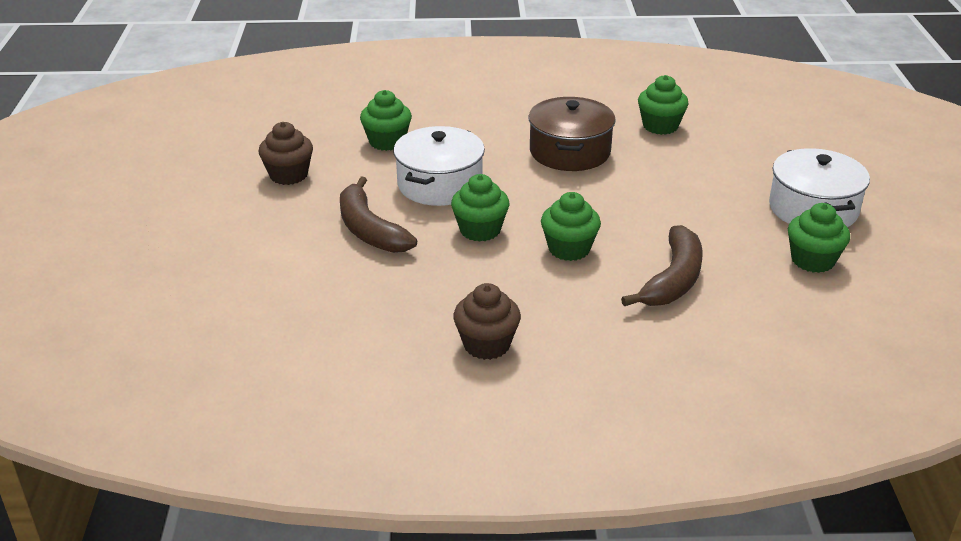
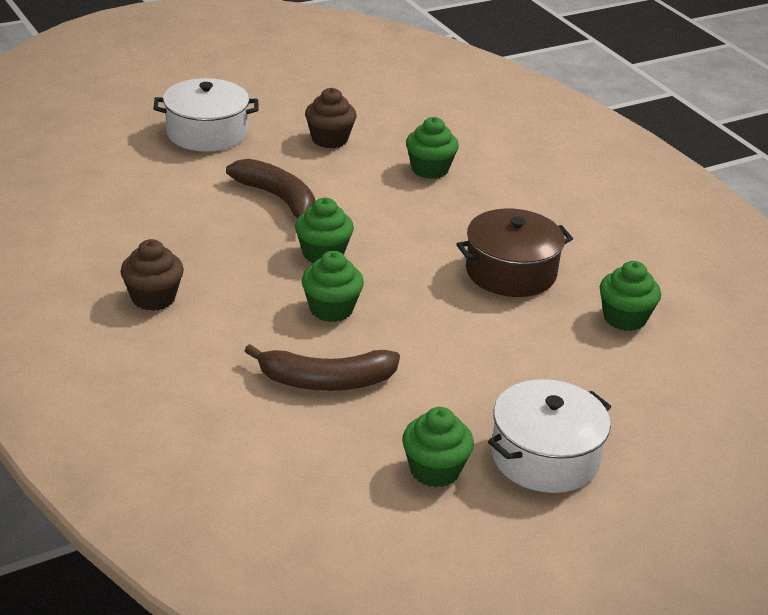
camera: 60 degrees right, 0 degrees up
(369, 229) = (278, 199): brown banana -> brown banana turned 105 degrees clockwise
(440, 184) = (381, 214): white pot -> white pot (206, 133)

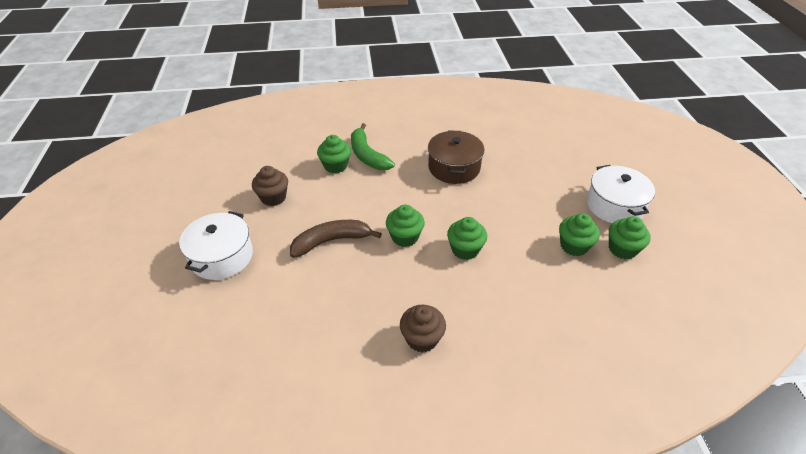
camera: 65 degrees left, 10 degrees up
(326, 381) = (536, 272): brown banana -> none
(475, 190) = (367, 155): none -> green banana
(624, 318) = (507, 143): green cupcake -> green cupcake (574, 246)

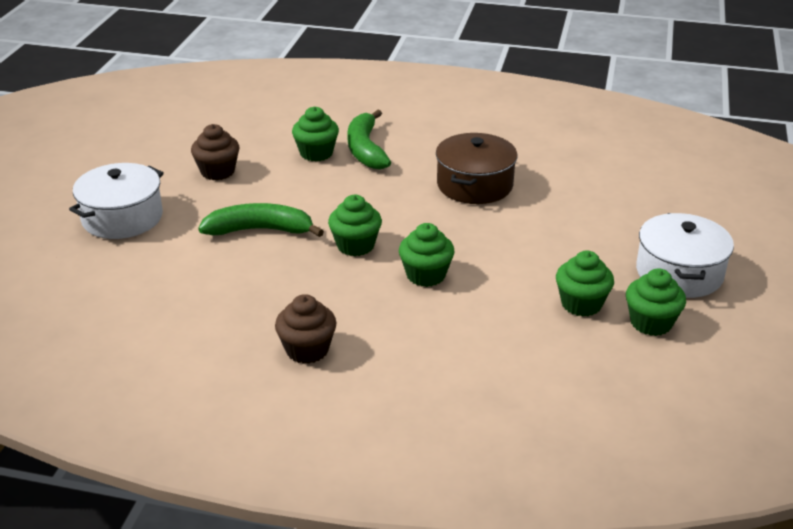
camera: 20 degrees right, 10 degrees down
(331, 241) = (260, 230): brown banana -> green banana

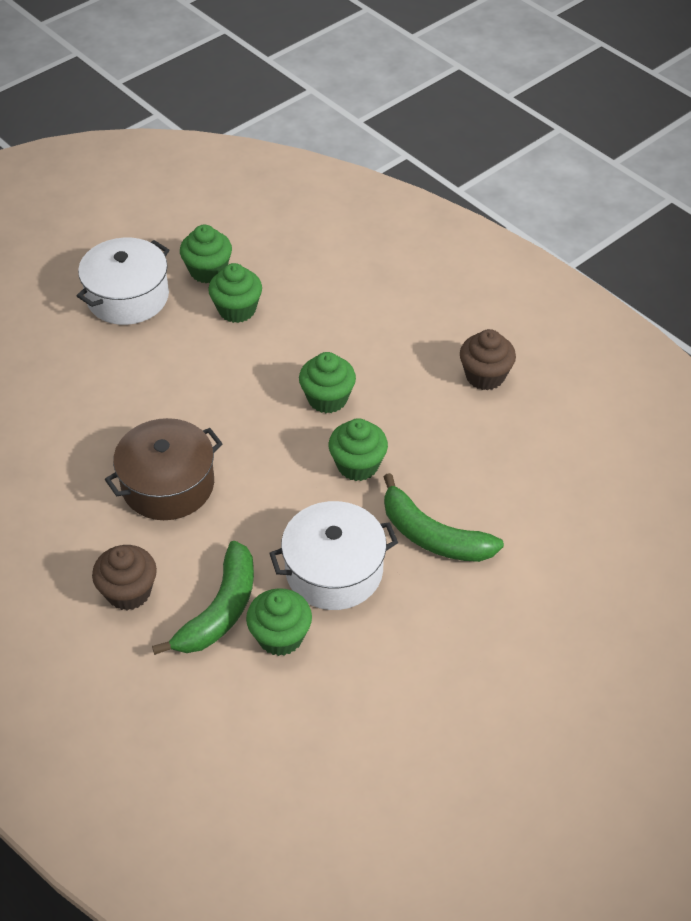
camera: 145 degrees left, 15 degrees up
(122, 218) = (567, 637): white pot -> white pot (334, 570)
(217, 171) = (417, 666): brown cupcake -> brown cupcake (128, 592)

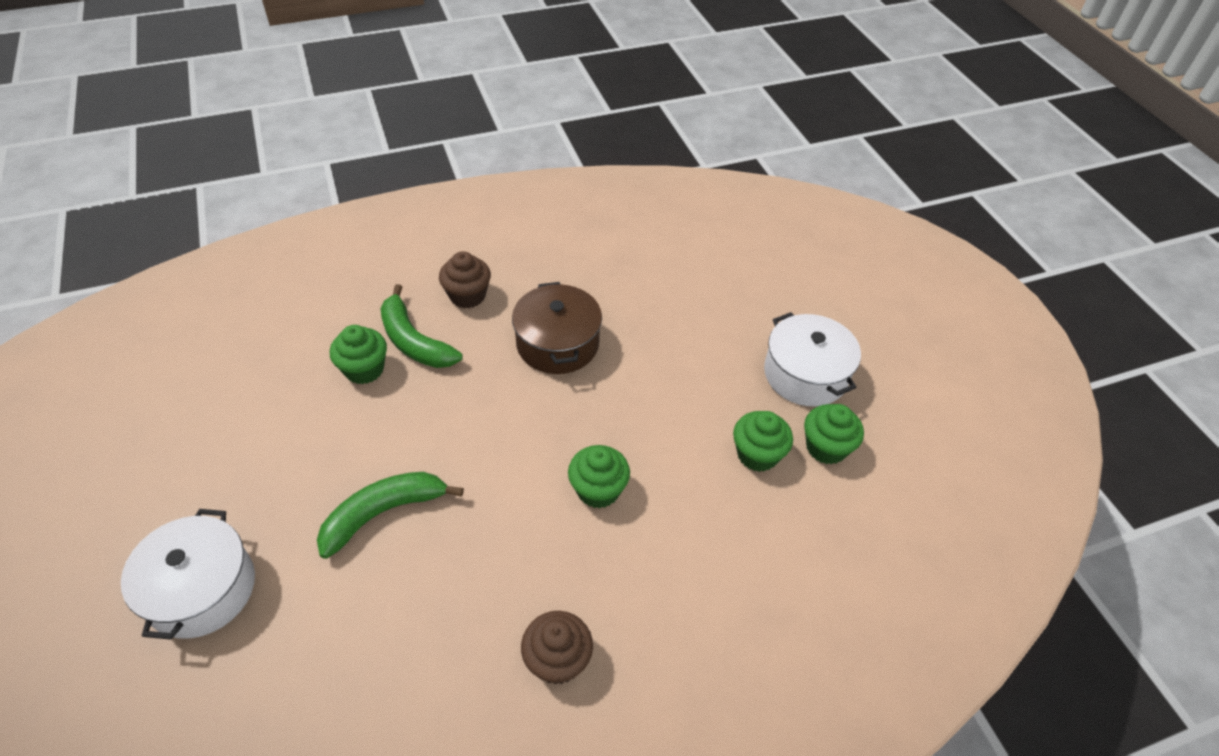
camera: 110 degrees right, 0 degrees up
(334, 570) = (399, 424): white pot -> white pot (201, 589)
(357, 465) = (501, 484): green cupcake -> none

